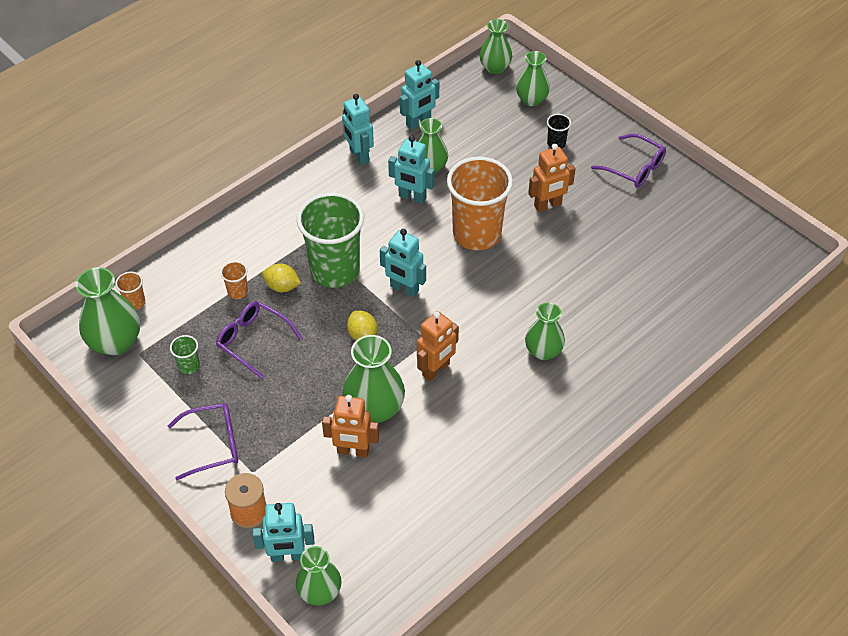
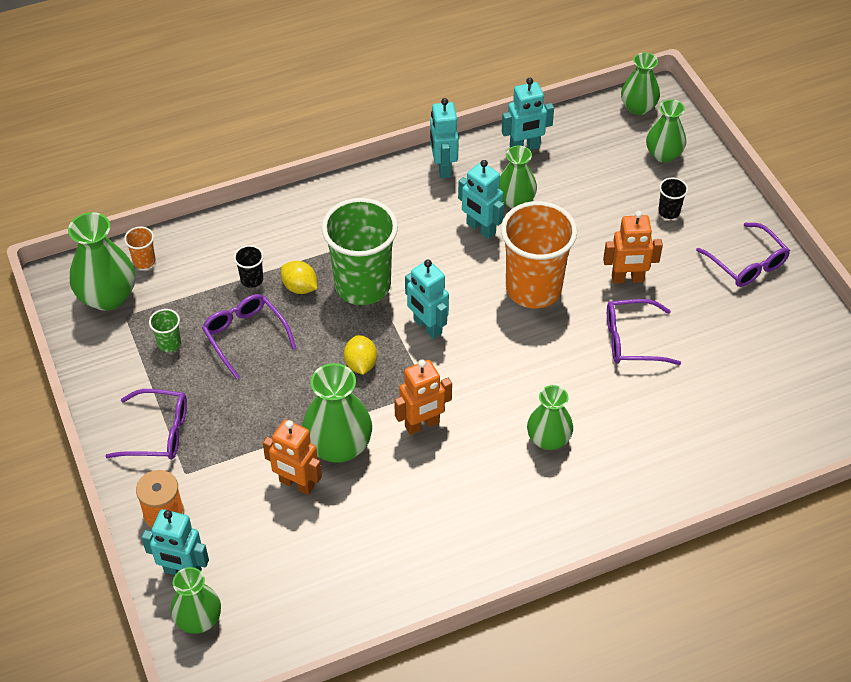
camera: 20 degrees right, 0 degrees up
(237, 292) = (252, 280): orange cup -> black cup
(573, 253) = (632, 340): none -> purple glasses

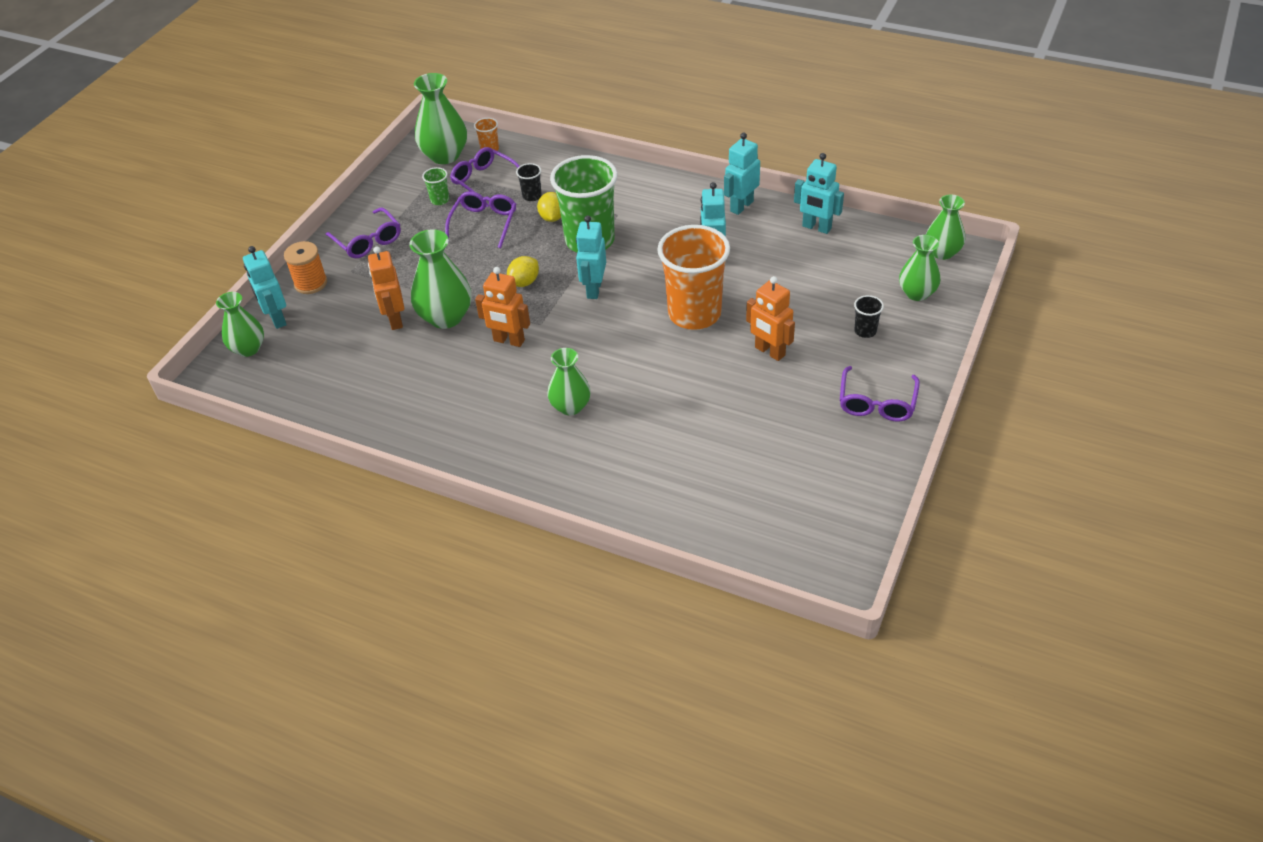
camera: 50 degrees right, 5 degrees down
(515, 200) = (761, 255): green vase -> none
(632, 340) = (715, 390): purple glasses -> purple glasses (485, 181)

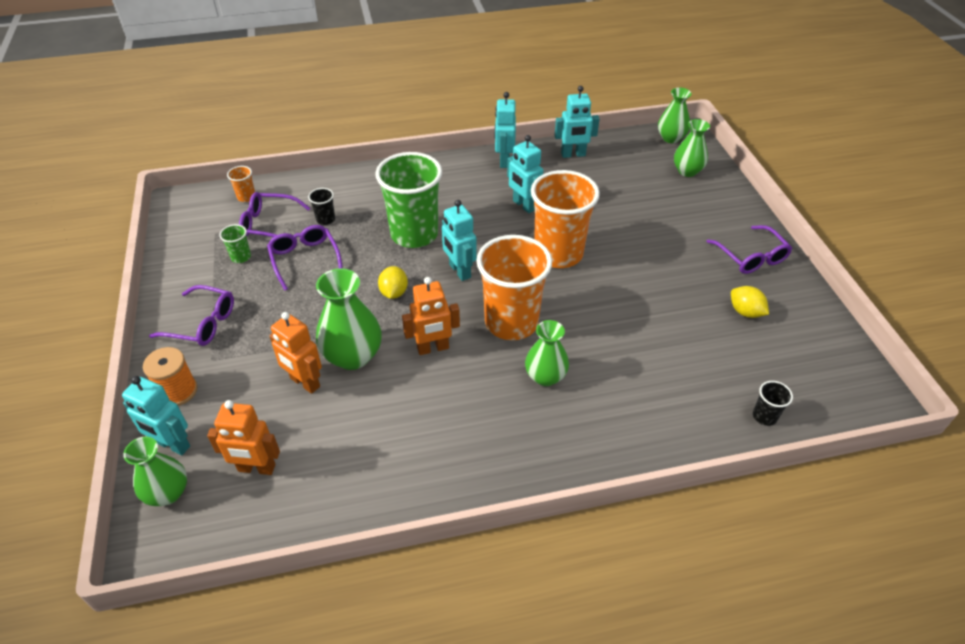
camera: 40 degrees left, 0 degrees up
(445, 155) = (207, 218): green vase -> none
(552, 218) = (362, 229): yellow lemon -> yellow lemon (745, 312)
(590, 351) = (511, 322): none -> orange cup
(769, 351) = (642, 256): orange robot -> orange robot (256, 468)
(865, 331) = (686, 211): black cup -> black cup (764, 416)

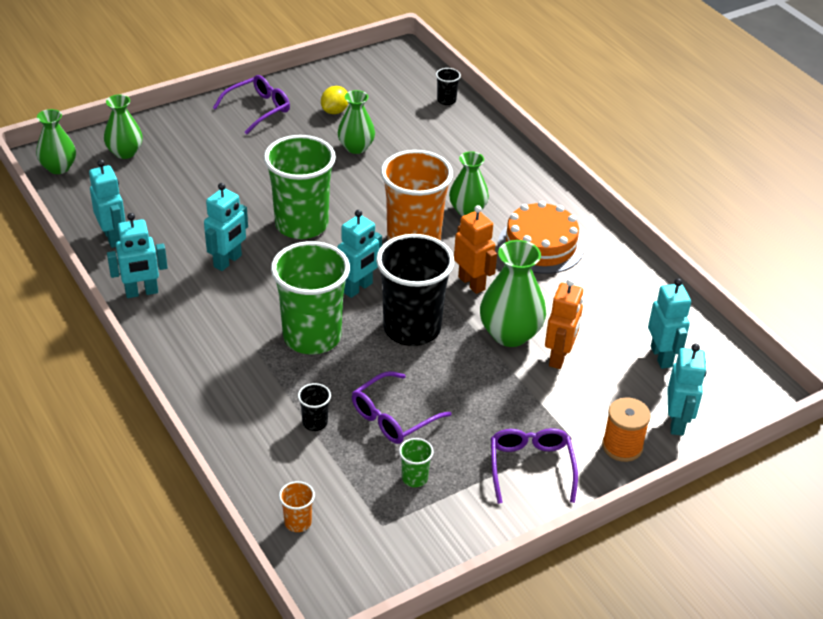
camera: 110 degrees left, 5 degrees down
(168, 493) = (719, 404): green vase -> green vase (356, 147)
(256, 468) = (661, 356): orange robot -> turquoise robot
(269, 224) = (345, 474): purple glasses -> none
(394, 292) = (412, 328): yellow lemon -> black cup
(467, 422) = (540, 245): none -> orange cake
(558, 254) = (301, 225): orange cup -> green cup

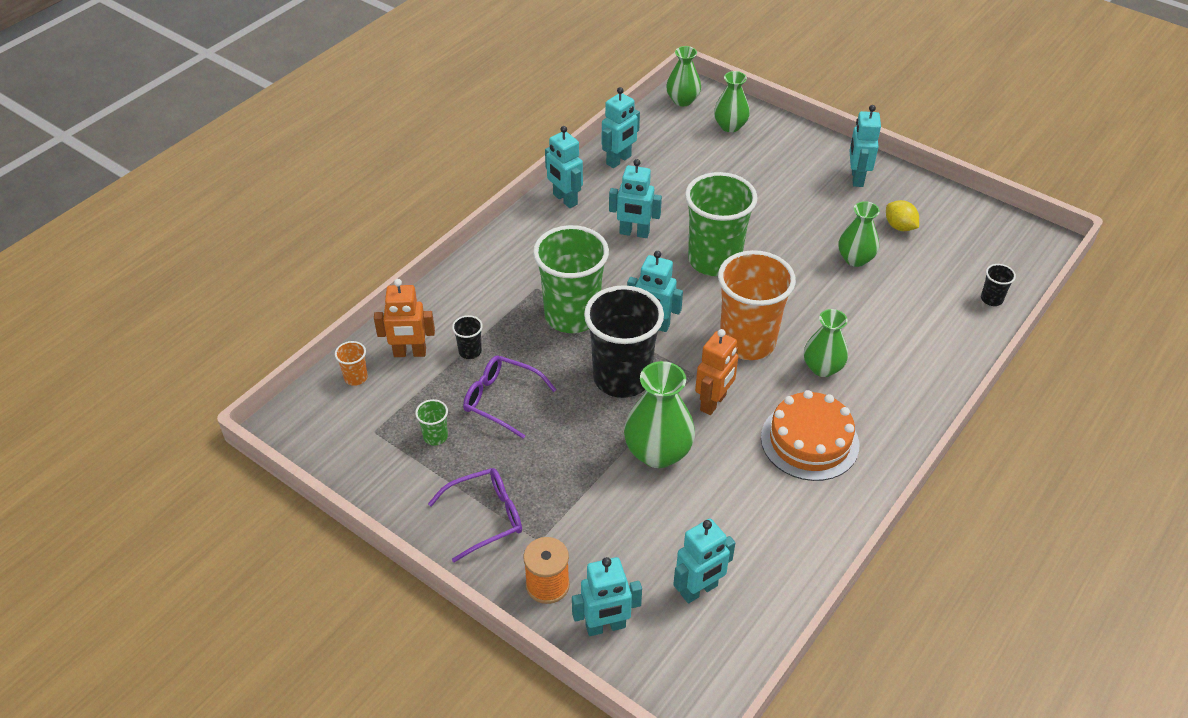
camera: 70 degrees right, 5 degrees up
(258, 109) = (856, 178): purple glasses -> turquoise robot
(335, 111) = (899, 227): yellow lemon -> yellow lemon turned 45 degrees clockwise
(559, 357) = (647, 501): orange robot -> orange robot (410, 353)

